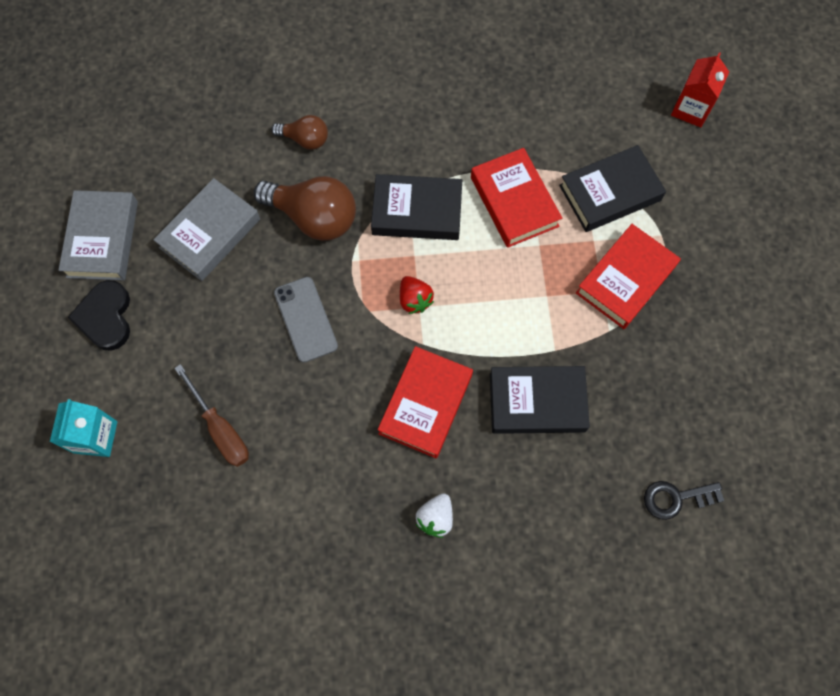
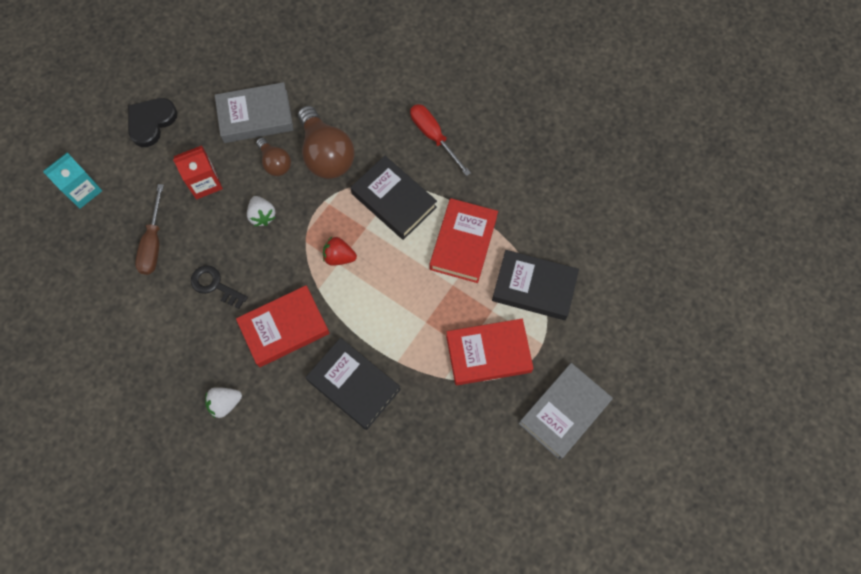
camera: 40 degrees right, 0 degrees up
(103, 239) = (192, 72): grey book -> grey book (564, 412)
(305, 139) = (367, 99): brown light bulb -> brown light bulb (275, 163)
(305, 319) = (262, 215): grey phone -> white strawberry
(399, 128) = (433, 136): none -> red screwdriver
(414, 300) = (339, 257): red strawberry -> red strawberry turned 90 degrees clockwise
(675, 498) = (383, 522): black key -> black key (214, 285)
(691, 109) = (649, 274): red carton -> red carton (205, 182)

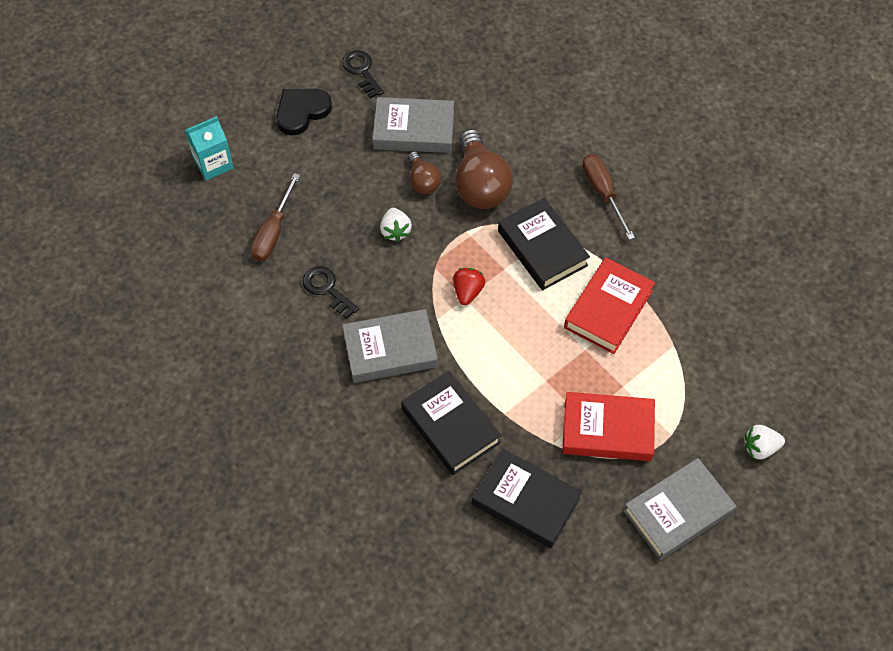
camera: 15 degrees right, 10 degrees down
(195, 71) = (361, 71): none -> black key
(205, 182) = (343, 184): red carton -> none
(225, 403) = (307, 410): white strawberry -> white strawberry (760, 447)
(284, 328) = (390, 350): red book -> grey book
(339, 257) = (468, 291): red strawberry -> red strawberry turned 75 degrees clockwise
(433, 136) = (603, 193): red screwdriver -> brown screwdriver
(534, 287) = (676, 374): black book -> black book (525, 501)

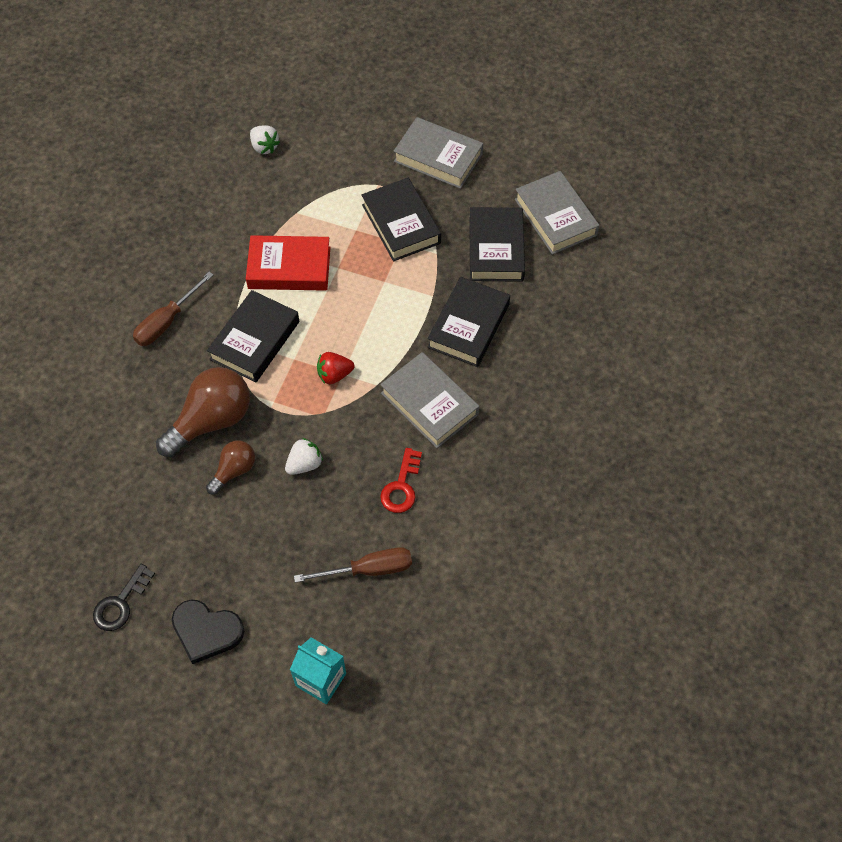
camera: 120 degrees left, 0 degrees up
(327, 289) = (401, 487): black key -> red key
(414, 130) = (175, 511): grey book -> grey book (555, 217)
(607, 430) = (401, 224): red book -> black book
(760, 447) = (352, 130): white strawberry -> white strawberry (264, 147)

